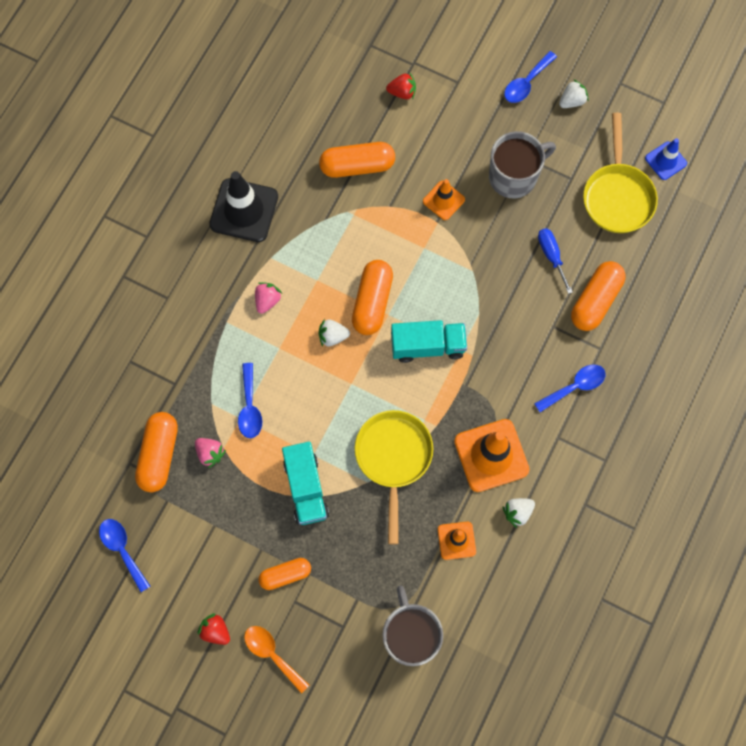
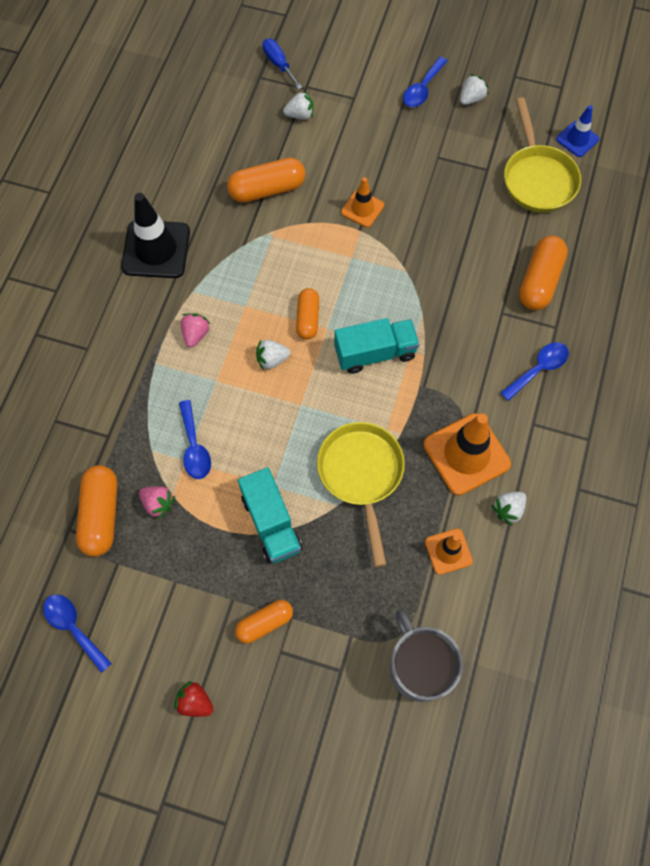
camera: 10 degrees left, 5 degrees down
(272, 654) = (265, 717): orange spoon -> none
(372, 302) = (307, 318): orange capsule -> orange capsule, size x0.65
(402, 92) = (300, 115): red strawberry -> white strawberry
(514, 176) = (429, 175): grey mug -> none
(551, 256) = (484, 245): blue screwdriver -> blue screwdriver (278, 64)

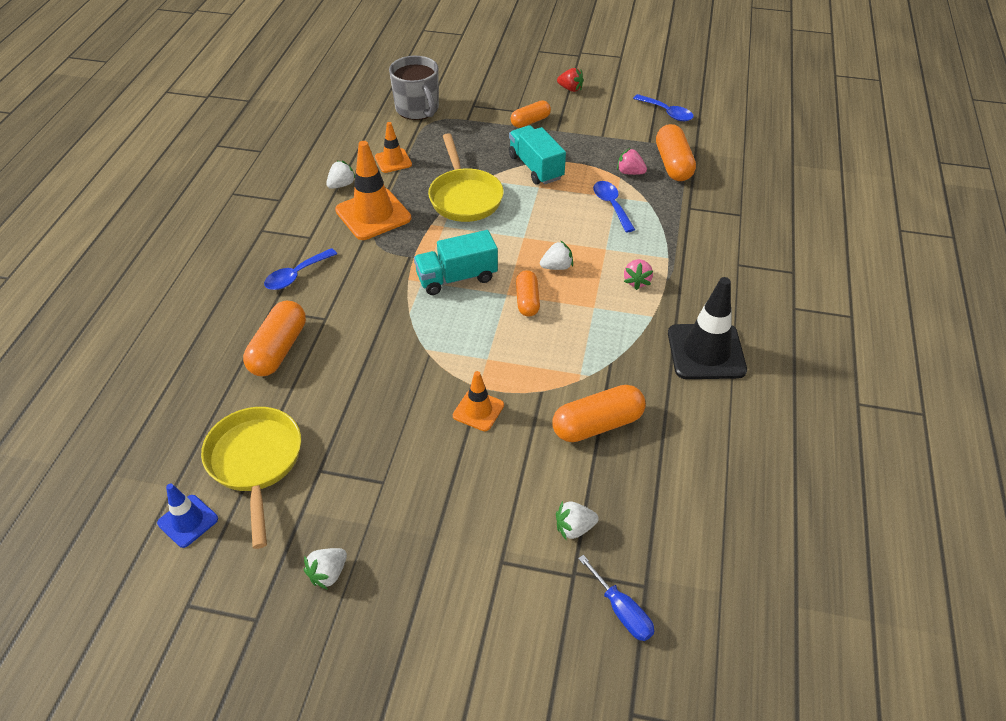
camera: 175 degrees right, 20 degrees down
(422, 89) = (400, 584): blue spoon -> none

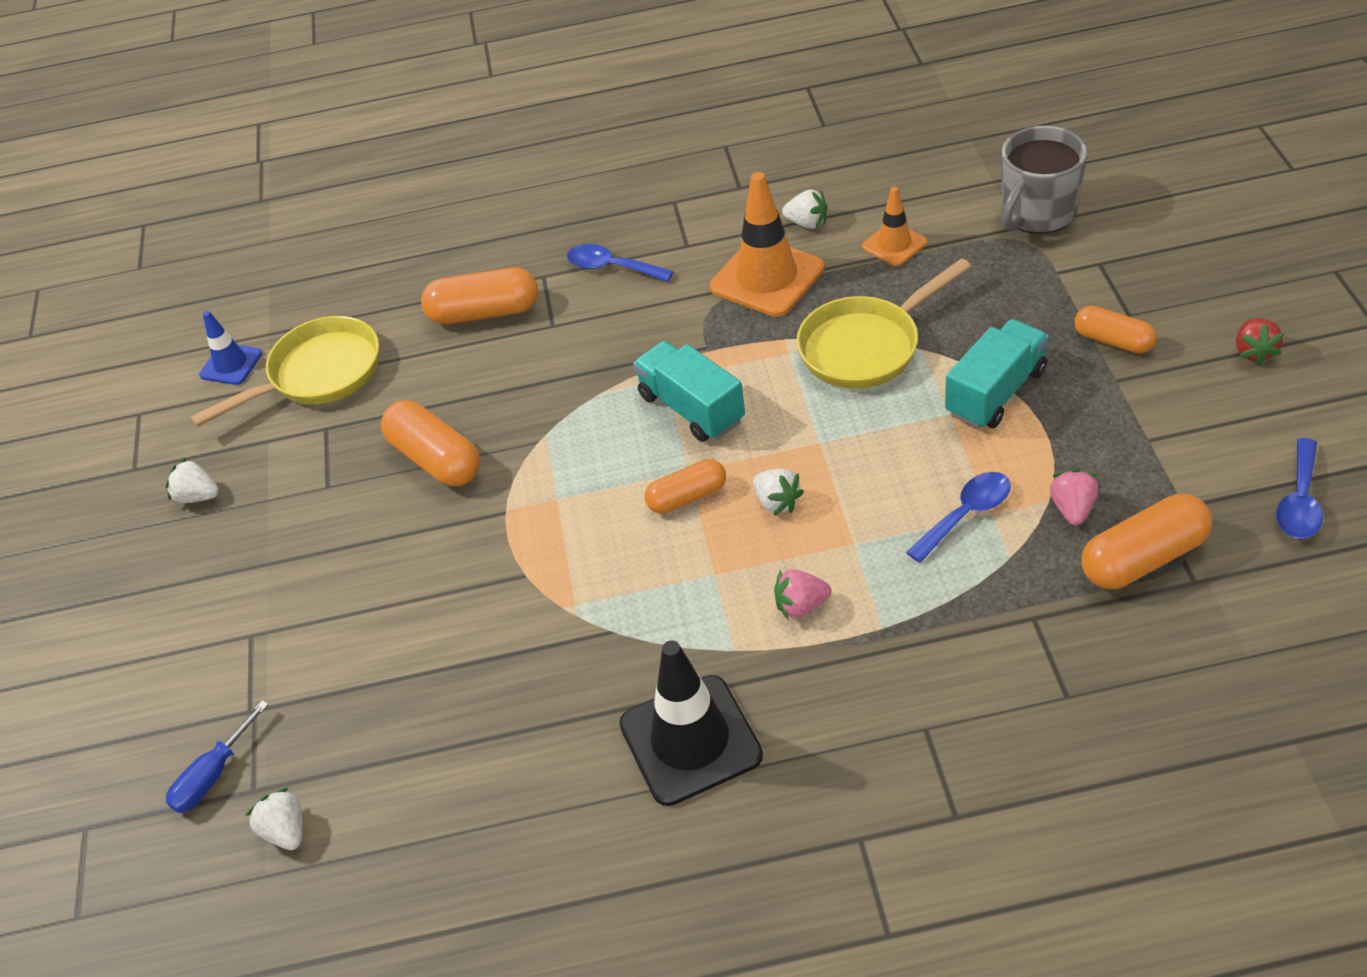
camera: 75 degrees right, 0 degrees up
(478, 410) = (465, 525): orange traffic cone -> none
(574, 528) = (317, 687): white strawberry -> white strawberry (286, 831)
(597, 424) = (491, 655): orange capsule -> orange capsule (435, 459)

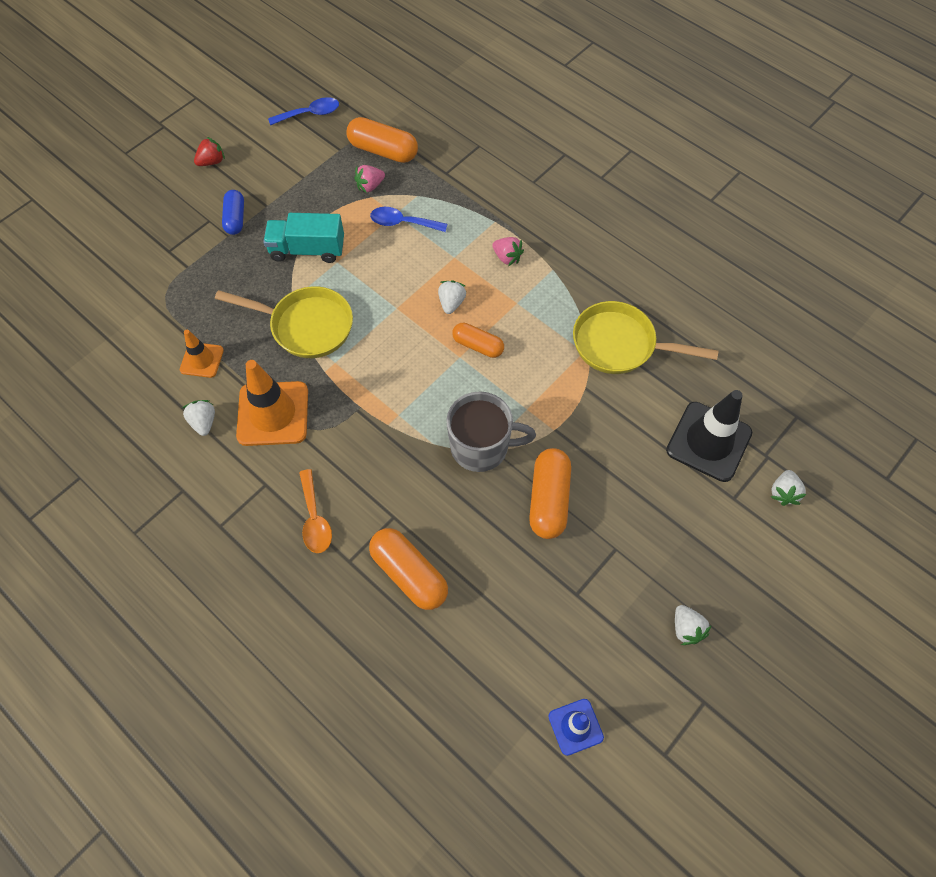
camera: 135 degrees left, 15 degrees up
(213, 775) = (810, 442): blue screwdriver -> none
(286, 831) = (798, 384): white strawberry -> white strawberry (783, 493)
(318, 375) = (539, 645): yellow pan -> yellow pan (620, 345)
(611, 267) = (315, 519): blue spoon -> orange spoon
(690, 740) = (611, 257): black traffic cone -> black traffic cone (708, 441)
(691, 408) = (412, 385): turquoise truck -> none
(1037, 213) = (133, 300): grey mug -> grey mug (481, 447)
(1113, 341) = (235, 218): orange capsule -> blue capsule

